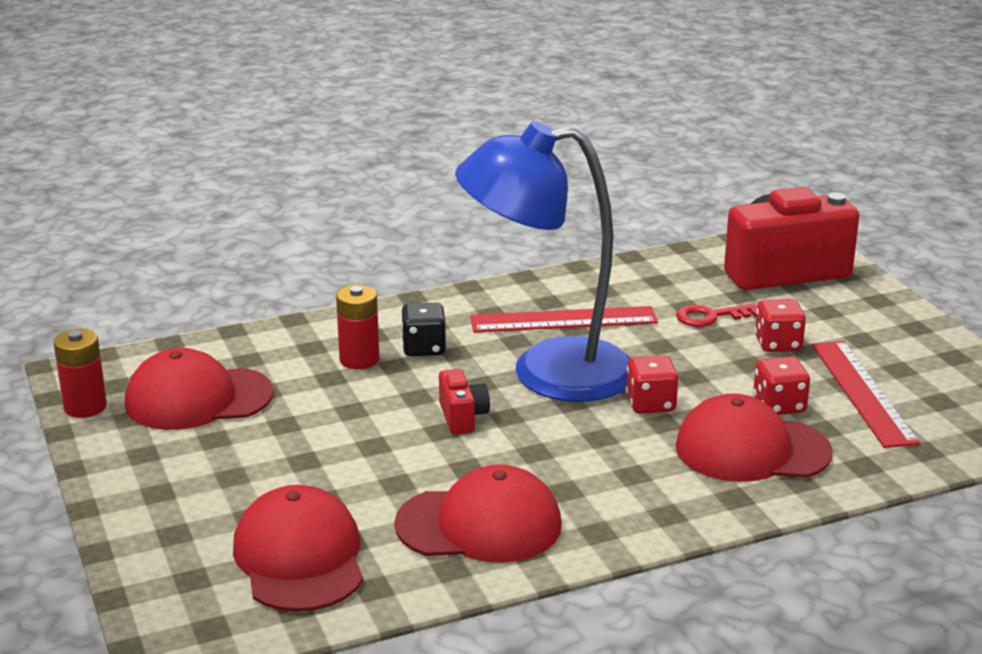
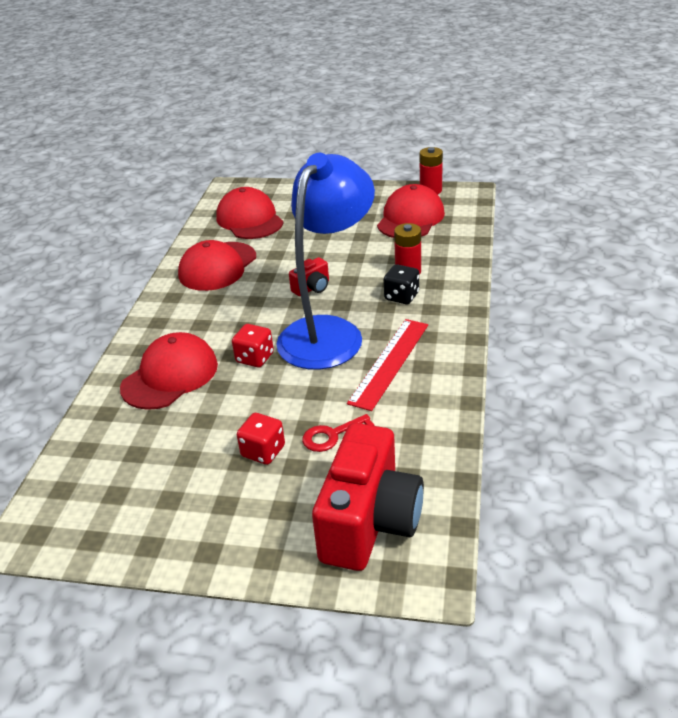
camera: 125 degrees right, 10 degrees up
(300, 558) = (249, 219): red cap -> red cap turned 135 degrees counterclockwise
(462, 417) = (312, 288): red camera -> red camera turned 60 degrees counterclockwise
(710, 317) = (332, 436): red key -> red key turned 135 degrees counterclockwise
(779, 405) = (196, 410): red dice -> none
(862, 392) = (166, 459): red ruler -> none

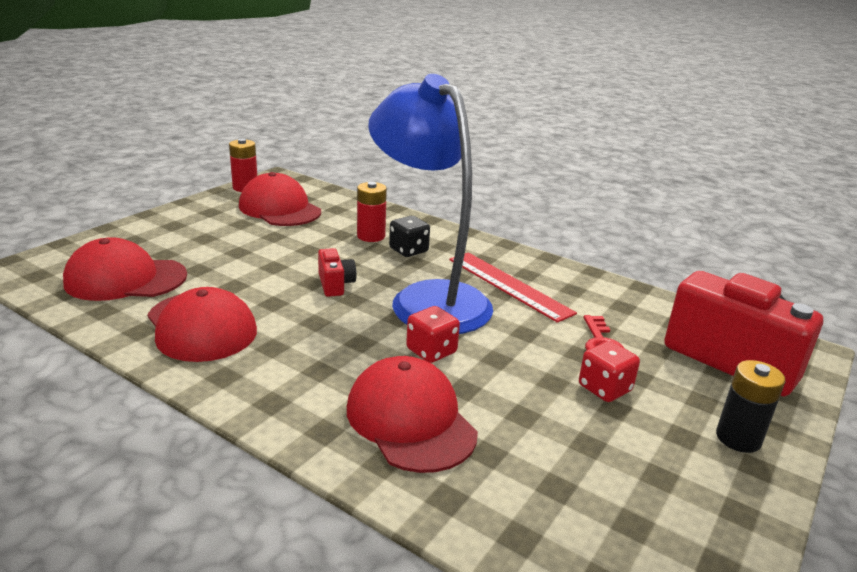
camera: 70 degrees left, 10 degrees down
(239, 537) = (738, 438): none -> black battery

